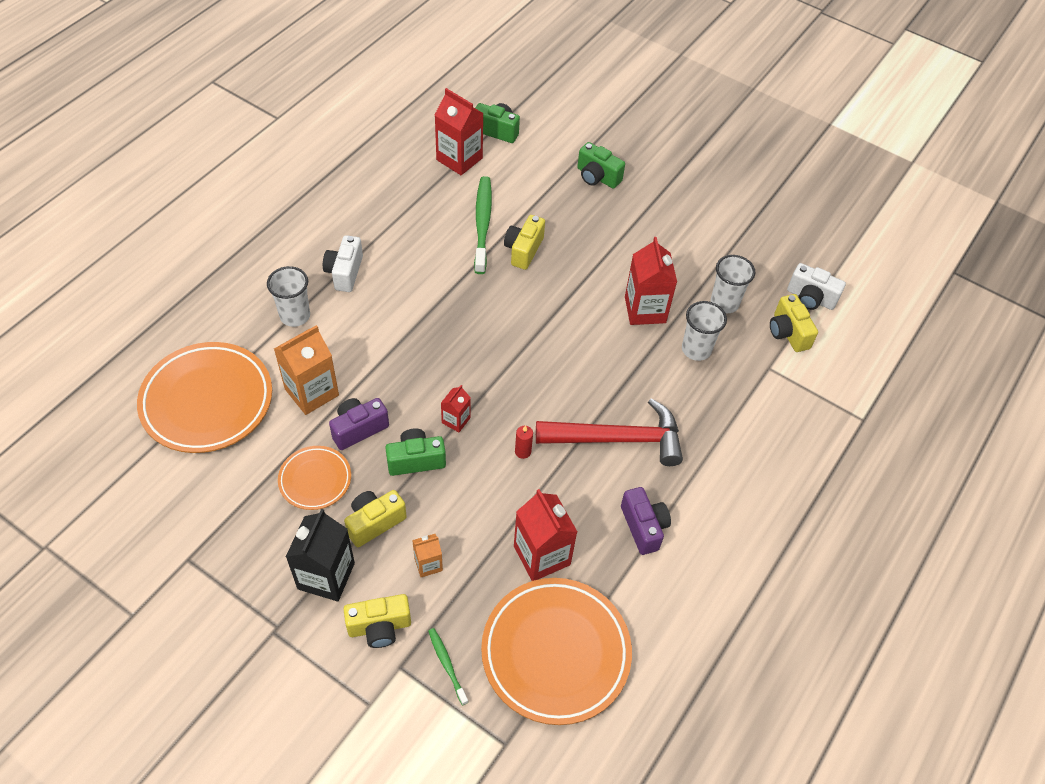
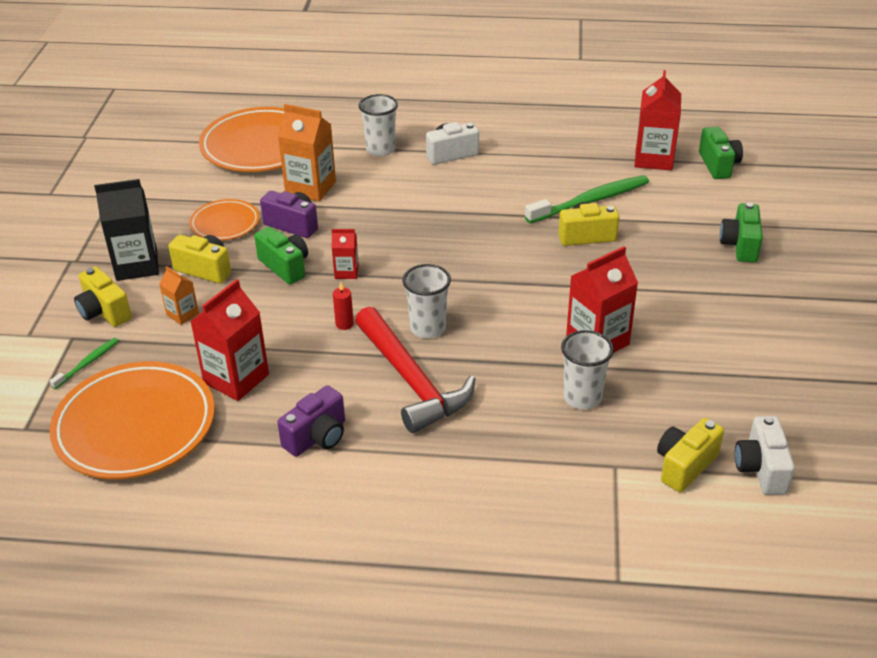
camera: 65 degrees right, 15 degrees down
(724, 303) = (672, 397): white cup -> white cup (428, 328)

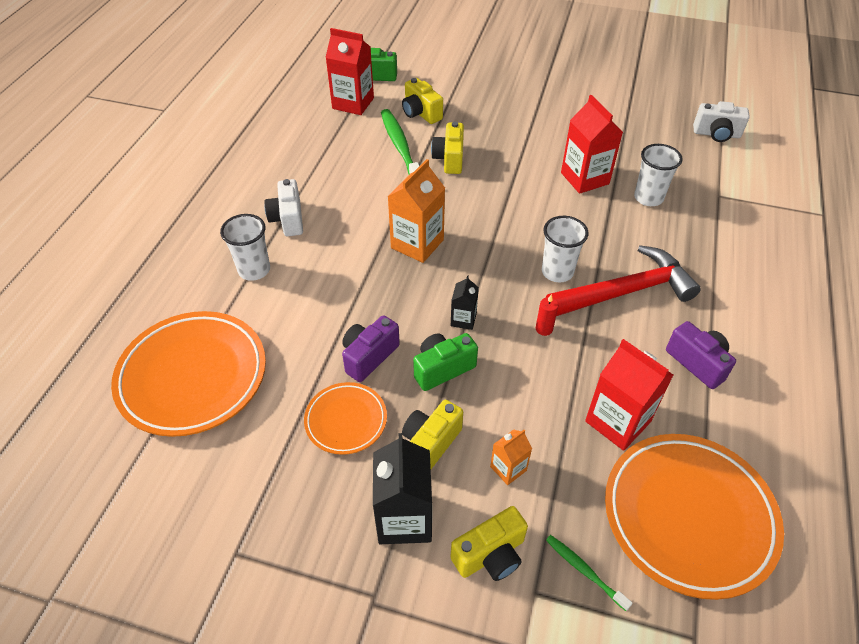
camera: 80 degrees left, 10 degrees up
(310, 188) = (303, 335): orange carton -> orange carton (417, 244)
(346, 272) = (463, 319): red carton -> black carton
(684, 465) = (716, 164): yellow camera -> yellow camera (421, 113)
(740, 245) = (483, 89): green camera -> none

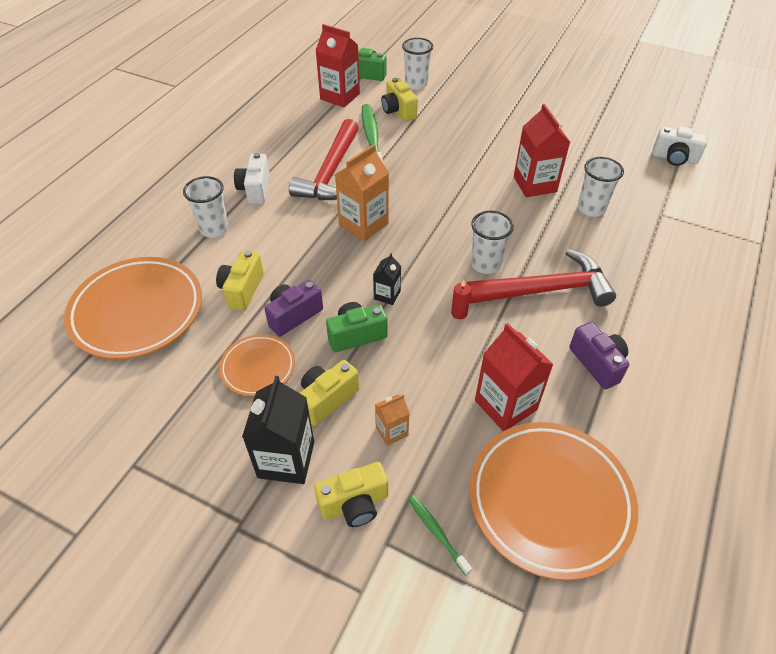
camera: 10 degrees right, 0 degrees up
(366, 190) = (331, 172): none -> red hammer
(432, 81) = (416, 84): none -> white cup
(449, 159) = (413, 153): yellow camera -> yellow camera (242, 290)

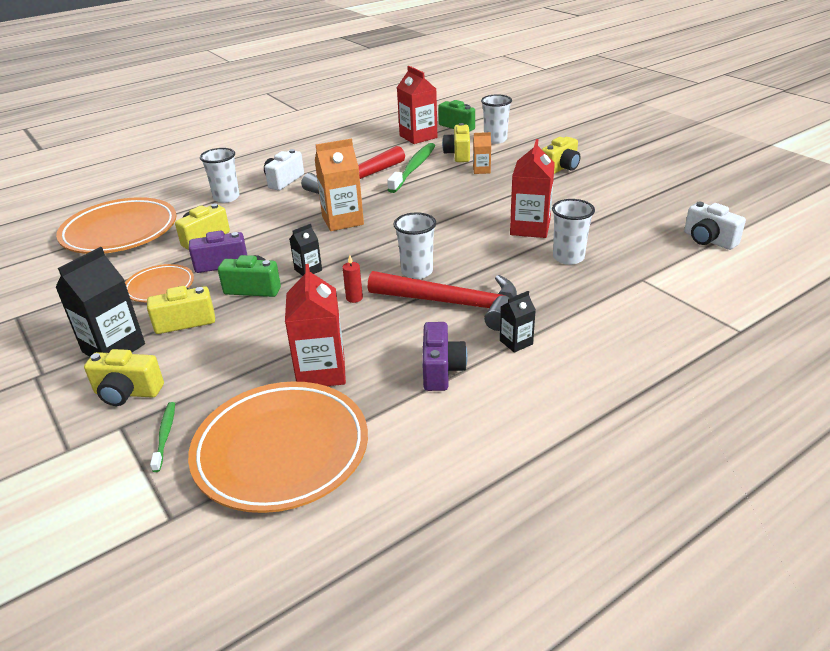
camera: 30 degrees right, 15 degrees down
(391, 431) = (209, 357): orange carton -> orange carton (481, 170)
(501, 107) = (560, 168): none -> yellow camera
(627, 312) = (516, 342): none -> black carton

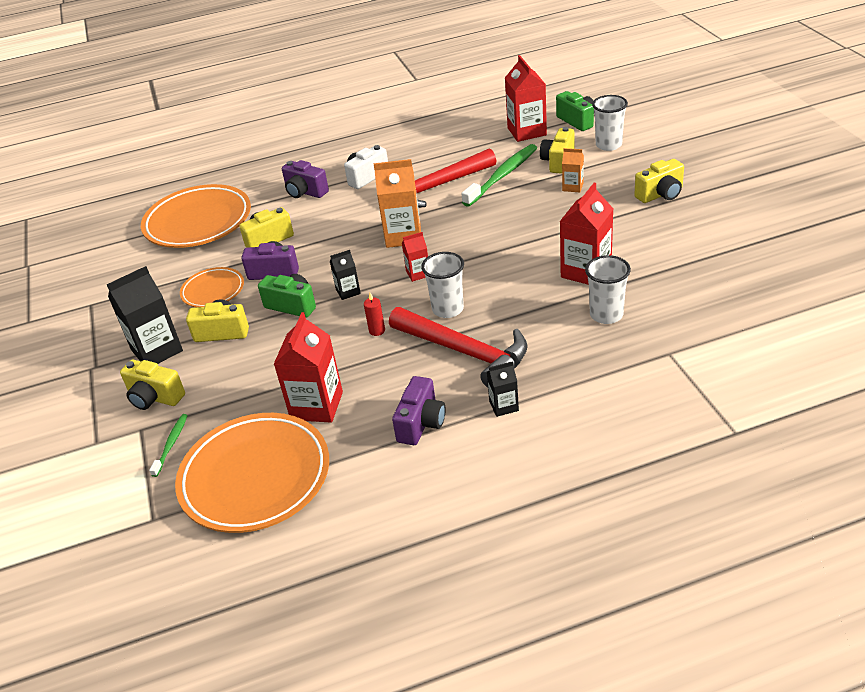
camera: 20 degrees right, 5 degrees up
(226, 198) = (305, 192): white cup -> purple camera
(372, 247) = (418, 273): none -> red carton
(708, 240) = (771, 315): white camera -> none

